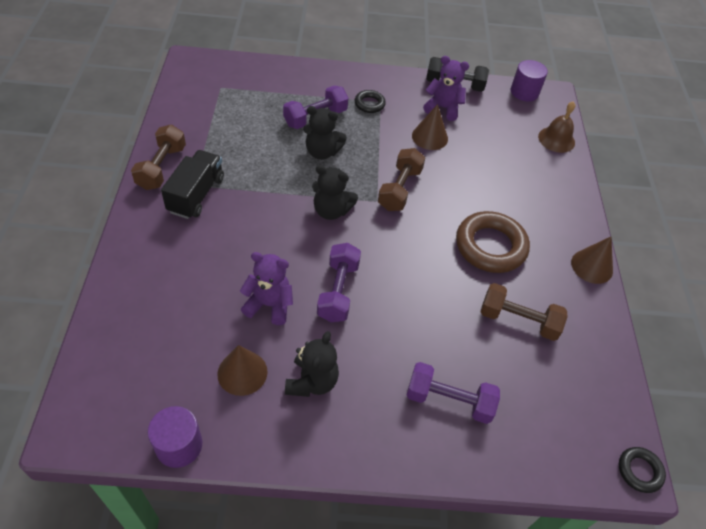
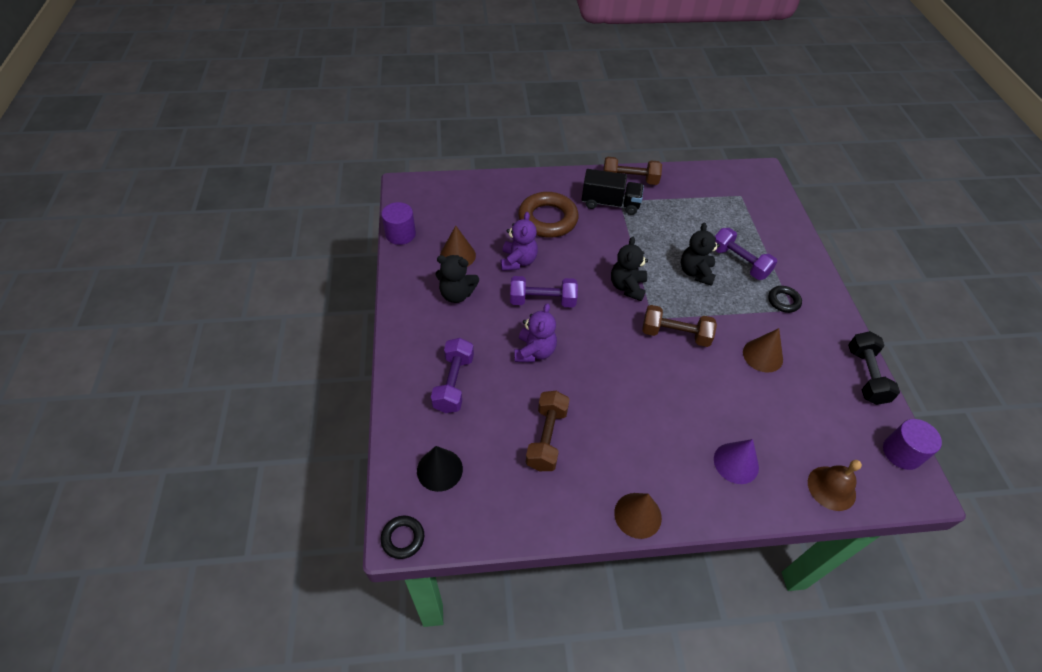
camera: 85 degrees right, 0 degrees up
(443, 108) = (816, 366): purple teddy bear -> purple teddy bear (534, 351)
(490, 246) = (631, 414): brown ring -> brown ring (547, 219)
(538, 187) = (736, 463): none -> purple cone
(559, 427) = (439, 469): none -> black cone

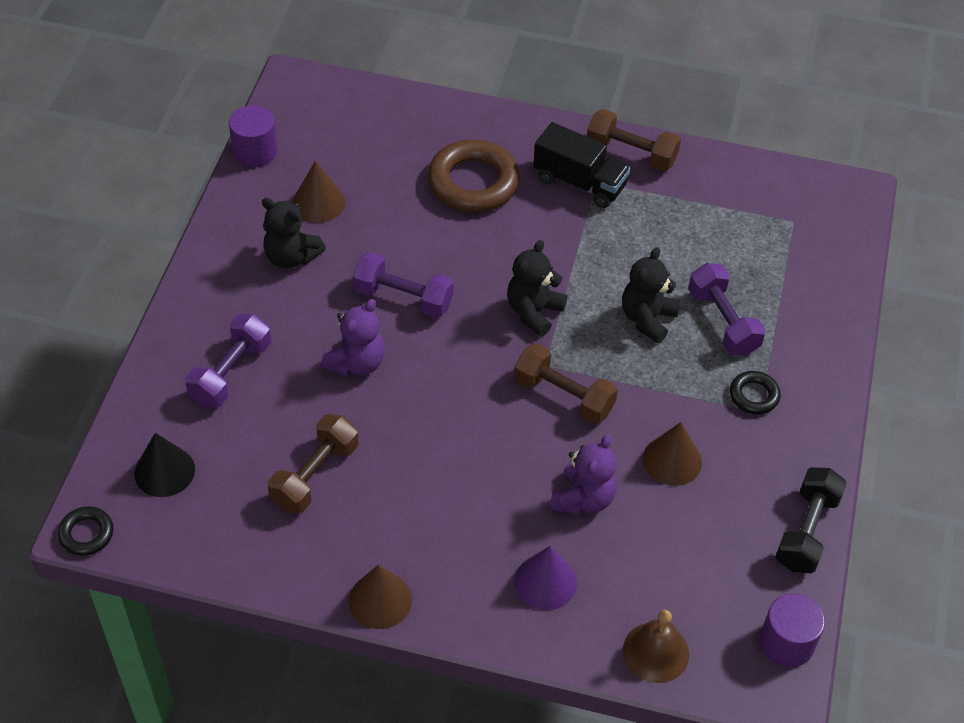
camera: 20 degrees right, 0 degrees up
(518, 261) = (398, 233): purple teddy bear -> purple teddy bear (583, 498)

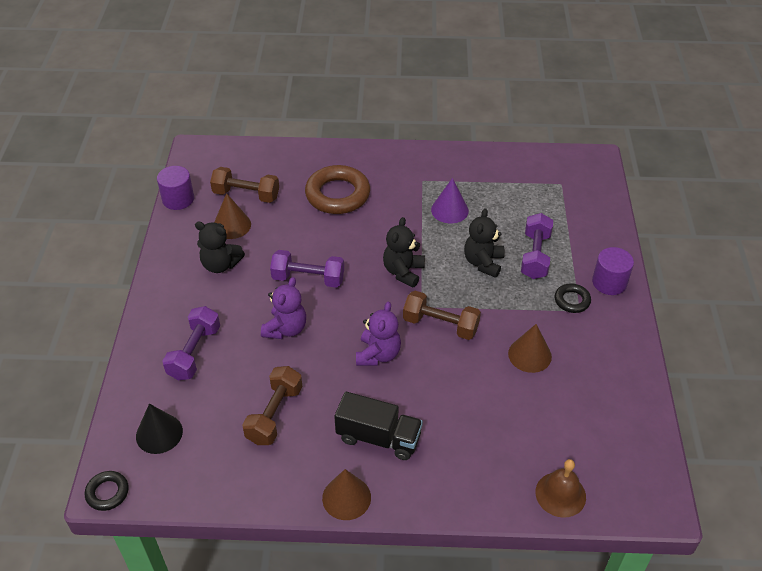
camera: 10 degrees left, 5 degrees down
(545, 582) = (465, 459): purple cone -> purple cone (449, 210)
(579, 182) = (410, 182): black truck -> black truck (378, 437)
(583, 498) = (475, 393): purple teddy bear -> purple teddy bear (378, 354)
(631, 153) = (440, 159): brown dumbbell -> brown dumbbell (246, 195)
(723, 322) = (535, 256): purple dumbbell -> purple dumbbell turned 45 degrees clockwise
(786, 642) = (651, 468): purple cylinder -> purple cylinder (609, 282)
(806, 531) = (638, 386): black dumbbell -> none

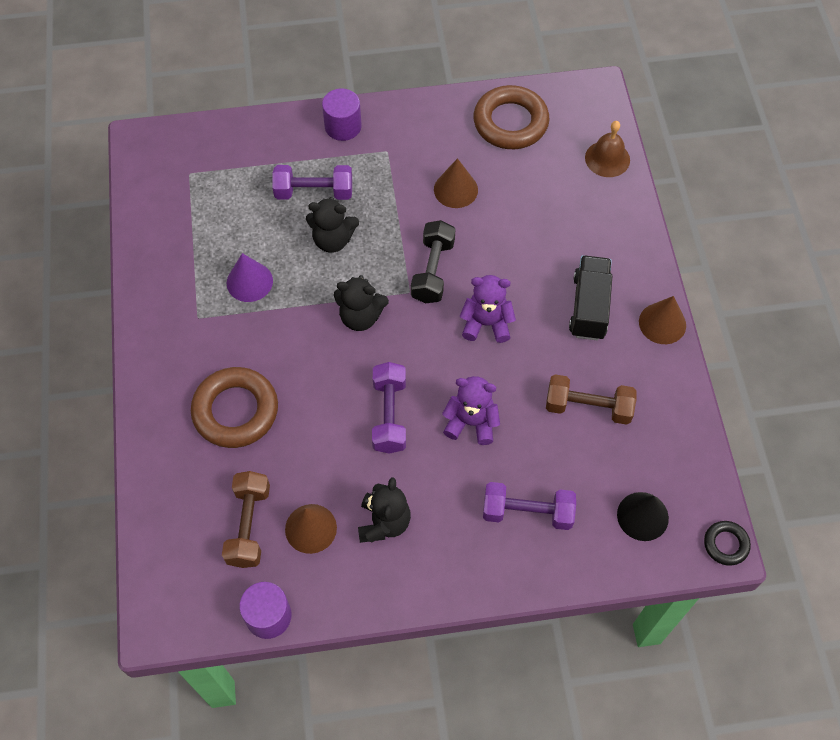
camera: 100 degrees left, 15 degrees up
(440, 325) = (433, 271): brown dumbbell -> black dumbbell
(572, 300) = (375, 157): black ring -> none
(612, 413) = (510, 122): none -> brown ring

